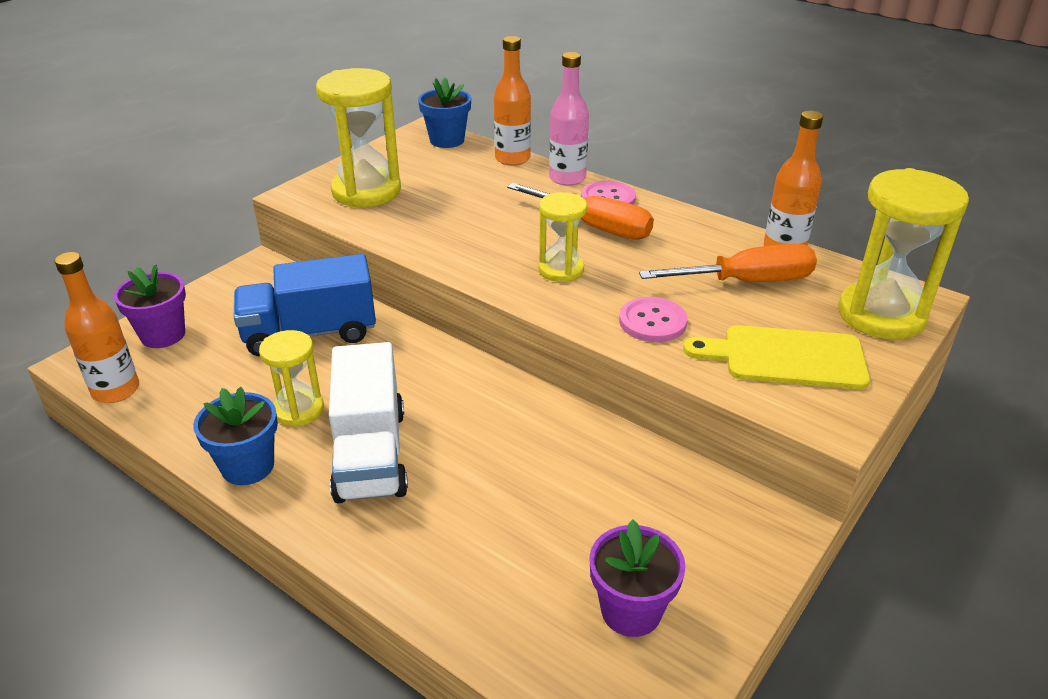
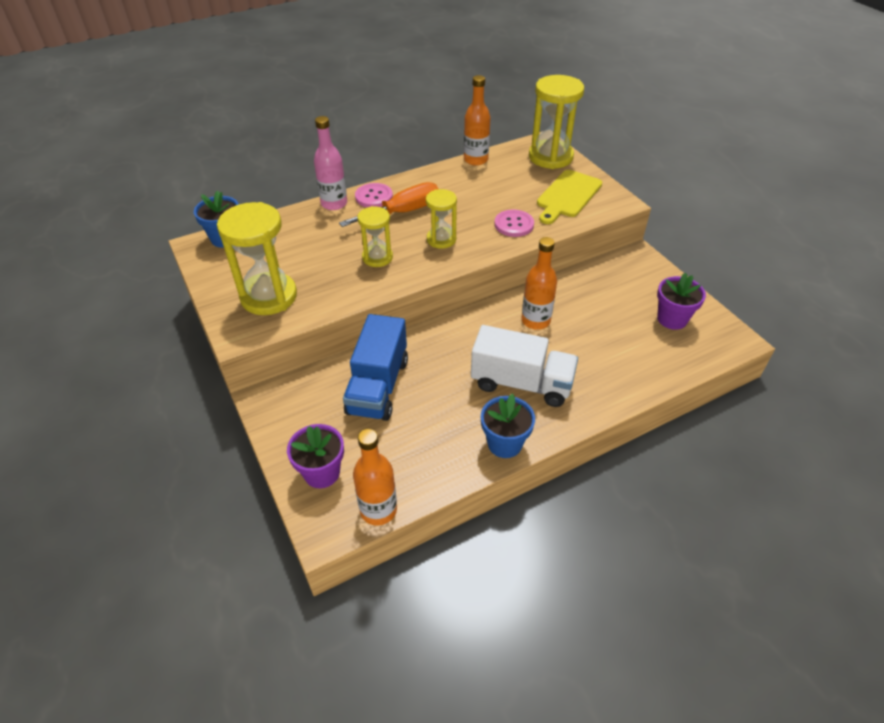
camera: 65 degrees left, 10 degrees up
(299, 410) = (461, 408): yellow hourglass -> yellow hourglass (377, 257)
(512, 159) = (285, 217): orange bottle -> orange bottle (535, 321)
(746, 282) = (497, 183): orange screwdriver -> none

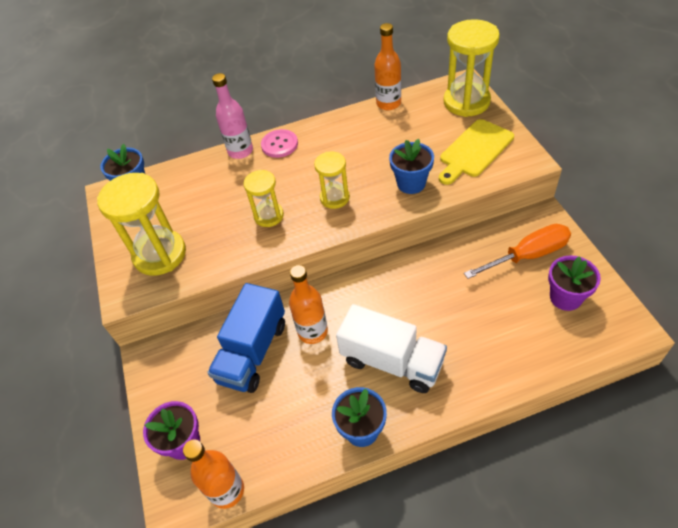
camera: 15 degrees right, 5 degrees up
(402, 212) = (303, 164): orange screwdriver -> orange screwdriver (527, 255)
(514, 224) = (411, 183): pink button -> blue flower pot
(535, 321) = (421, 289): orange bottle -> orange bottle (312, 331)

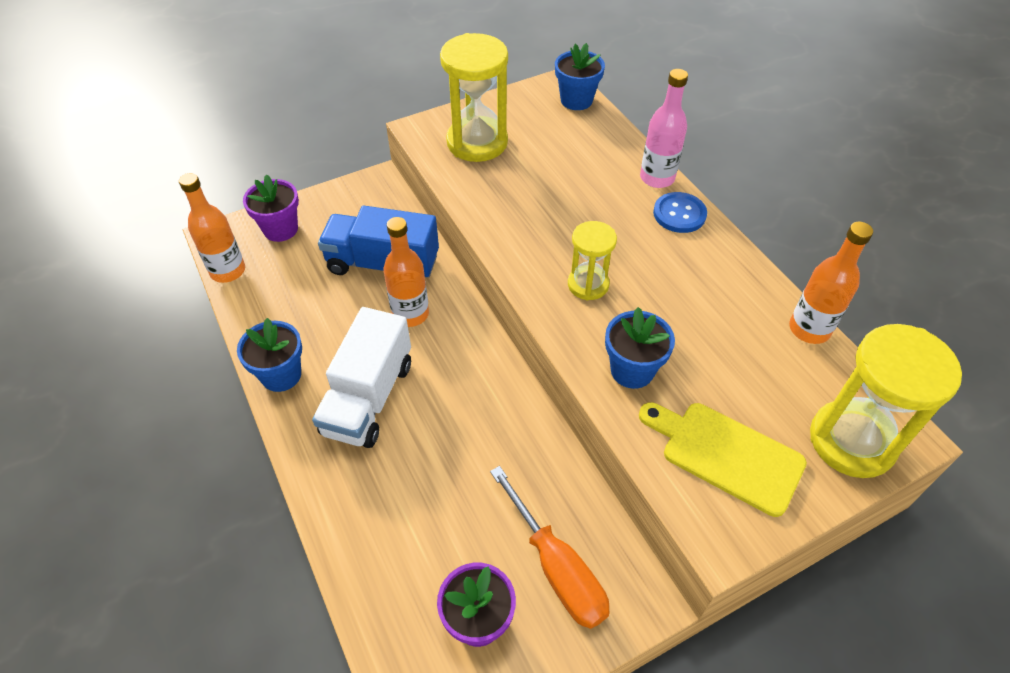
camera: 75 degrees right, 0 degrees up
(269, 216) = (546, 223): yellow hourglass -> none
(279, 144) = (679, 214): pink button -> blue button

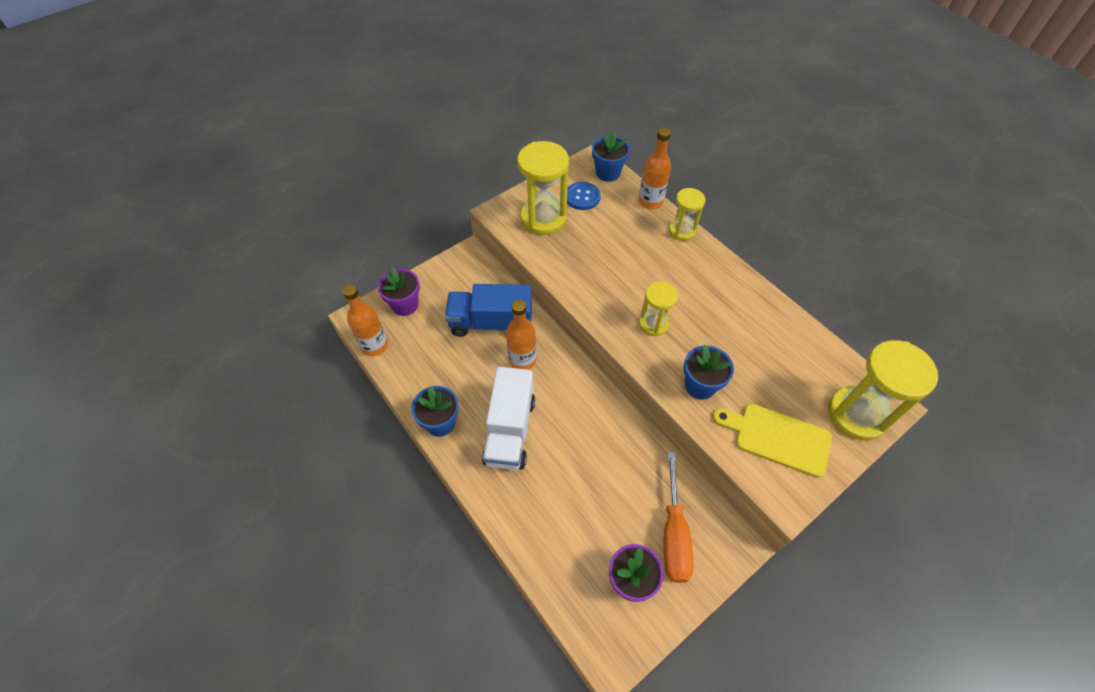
camera: 10 degrees left, 5 degrees up
(556, 567) = (673, 533): orange screwdriver -> orange screwdriver turned 45 degrees clockwise
(657, 178) = (682, 231): pink bottle -> yellow hourglass
(679, 214) = (704, 258): blue button -> blue button (582, 197)
(809, 329) = (812, 335): orange bottle -> orange bottle (650, 201)

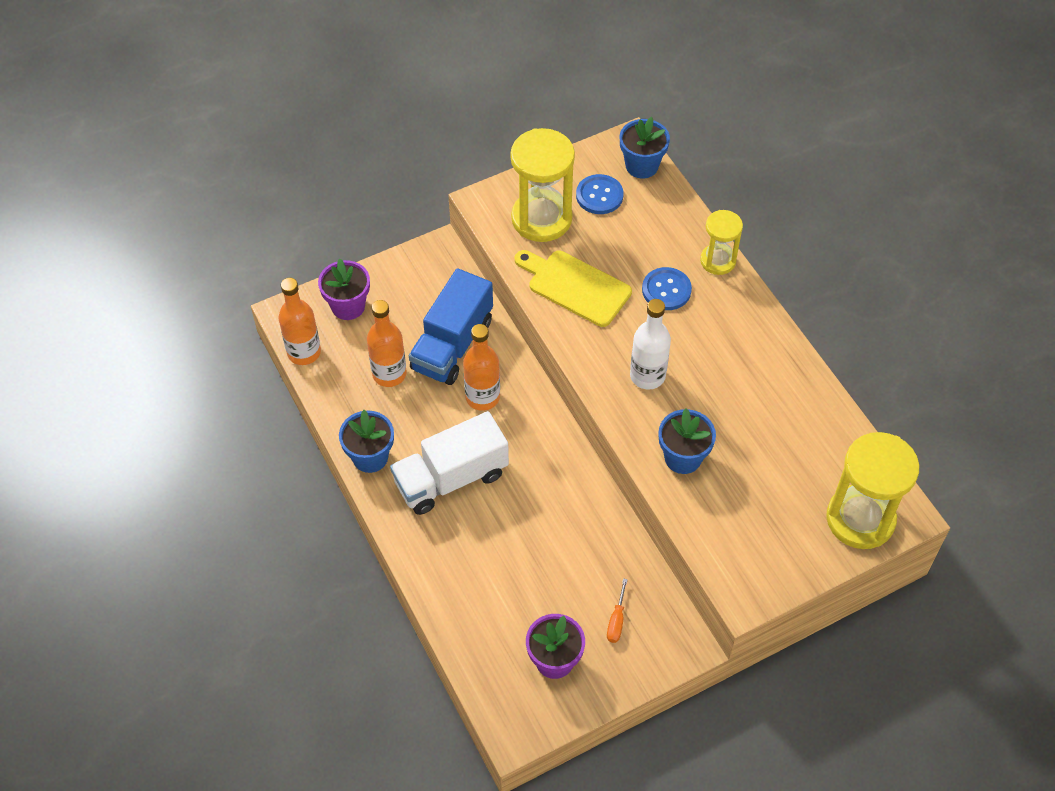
camera: 10 degrees right, 0 degrees up
(491, 323) = (452, 345): blue truck -> blue truck turned 75 degrees counterclockwise
(510, 430) = (451, 478): white truck -> white truck turned 45 degrees clockwise
(650, 201) = (688, 214): orange bottle -> orange bottle (389, 374)
(650, 257) = (666, 290): none -> blue button
(653, 324) = (647, 376): yellow hourglass -> white bottle
(673, 533) = (616, 620): orange screwdriver -> orange screwdriver, size x0.46
(777, 438) = (755, 530): yellow cutting board -> yellow cutting board (575, 286)

